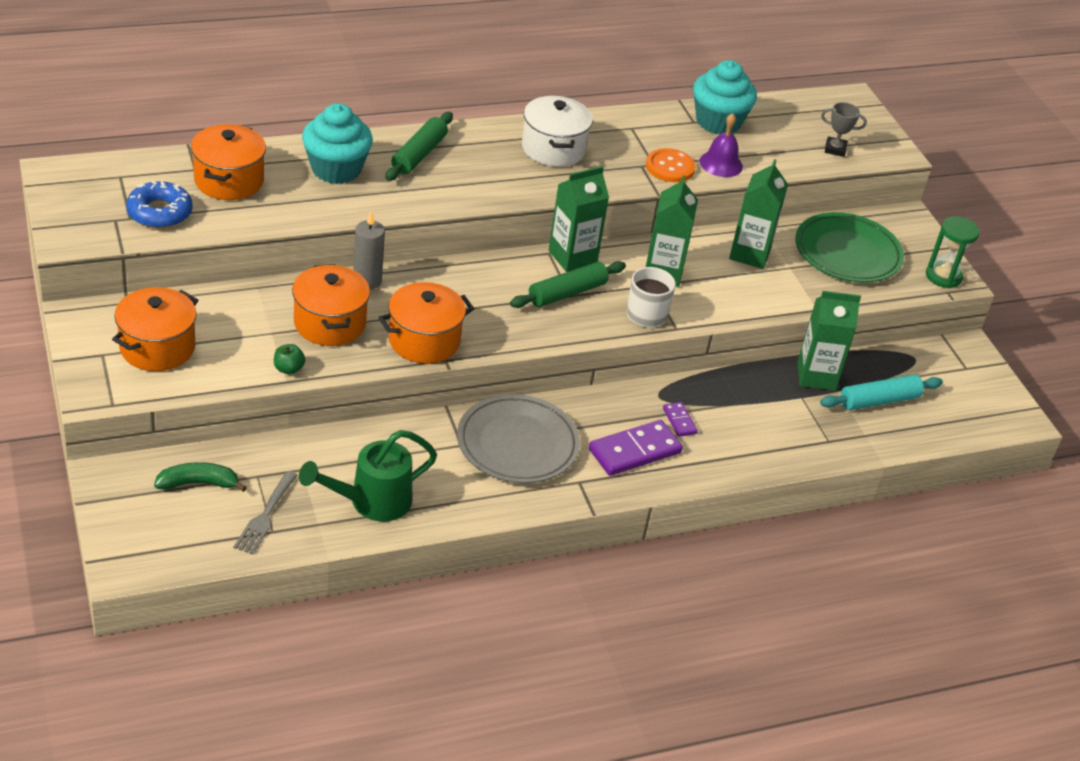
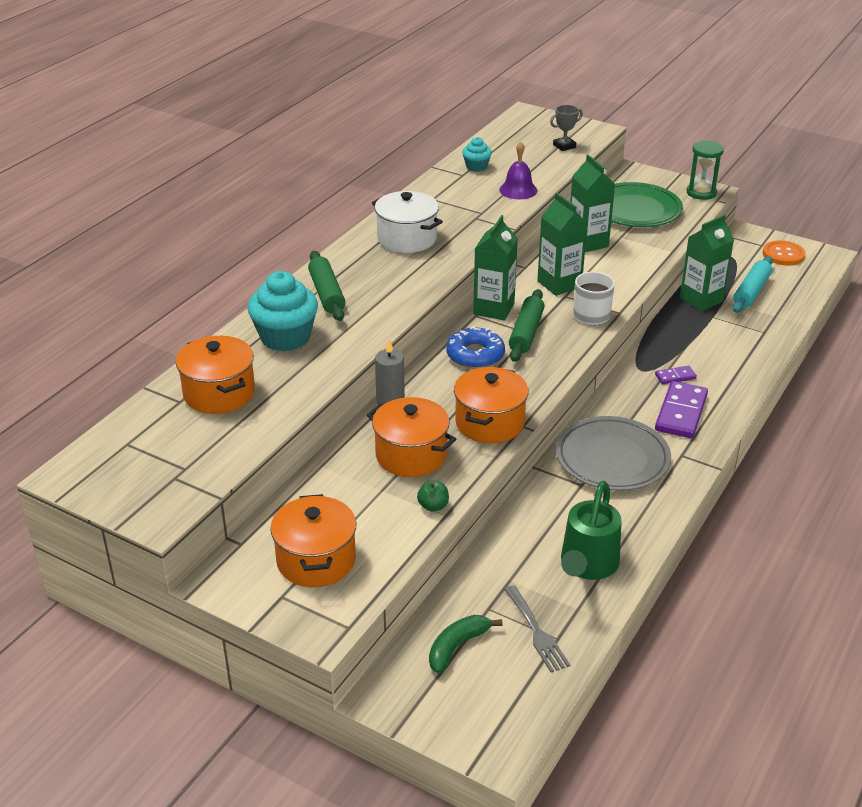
camera: 35 degrees left, 5 degrees down
(159, 212) = (202, 449): blue donut -> blue donut (475, 355)
(670, 167) = (493, 209): orange button -> orange button (783, 254)
(679, 421) = (675, 377): purple domino -> purple domino turned 45 degrees counterclockwise
(718, 122) = (476, 167): turquoise cupcake -> turquoise cupcake, size x0.53

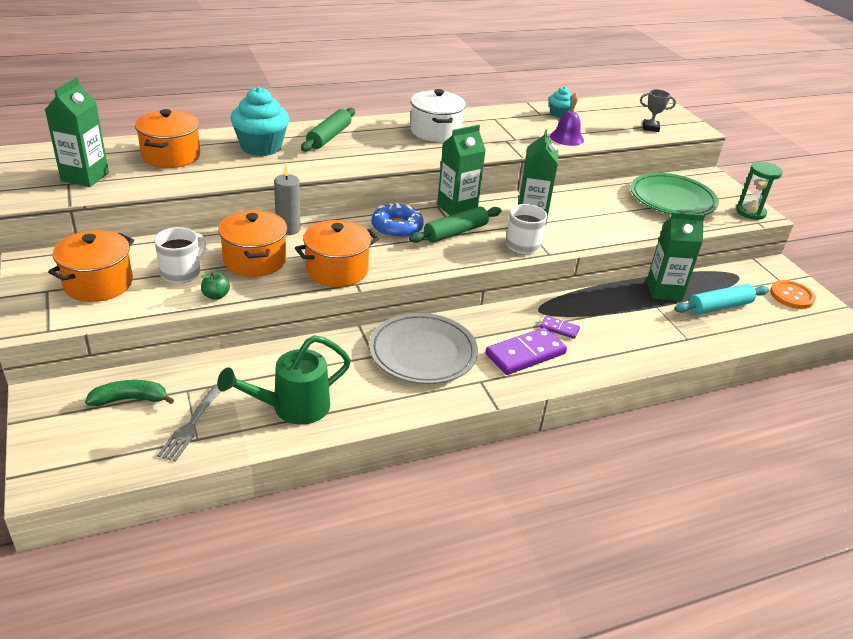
camera: 35 degrees right, 0 degrees up
(370, 505) = (181, 273): none -> white mug
(588, 243) = (597, 202): green carton -> green carton (85, 177)

